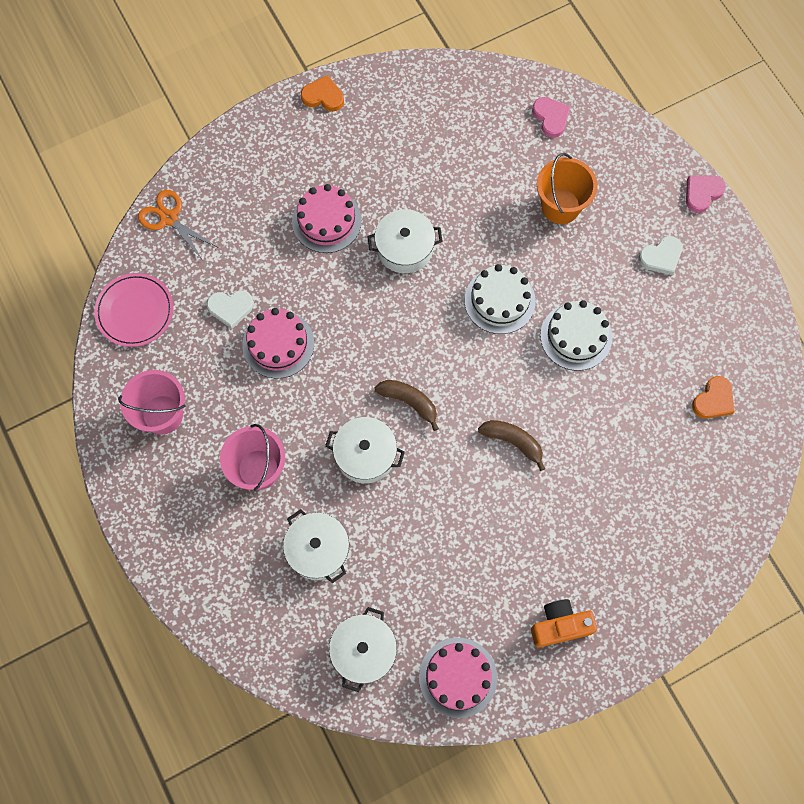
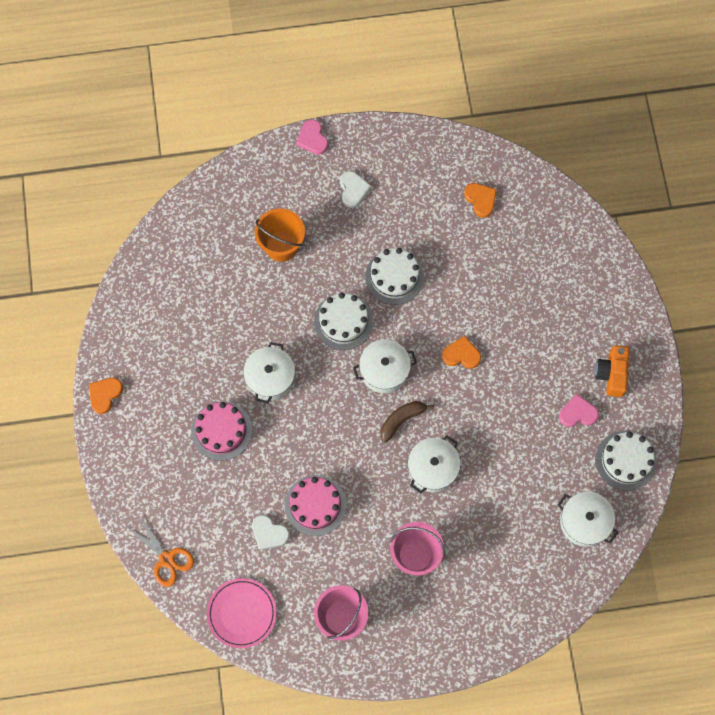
camera: 70 degrees left, 0 degrees up
(169, 218) = (166, 559): orange scissors -> orange scissors turned 105 degrees counterclockwise
(230, 308) = (269, 533): white heart -> white heart turned 105 degrees clockwise
(318, 550) = (496, 530): white pot -> white pot (384, 370)
(458, 677) = (626, 460): pink cake -> white cake
(513, 441) = (461, 355): brown banana -> orange heart
(551, 118) = (201, 223): pink heart -> pink heart (577, 413)

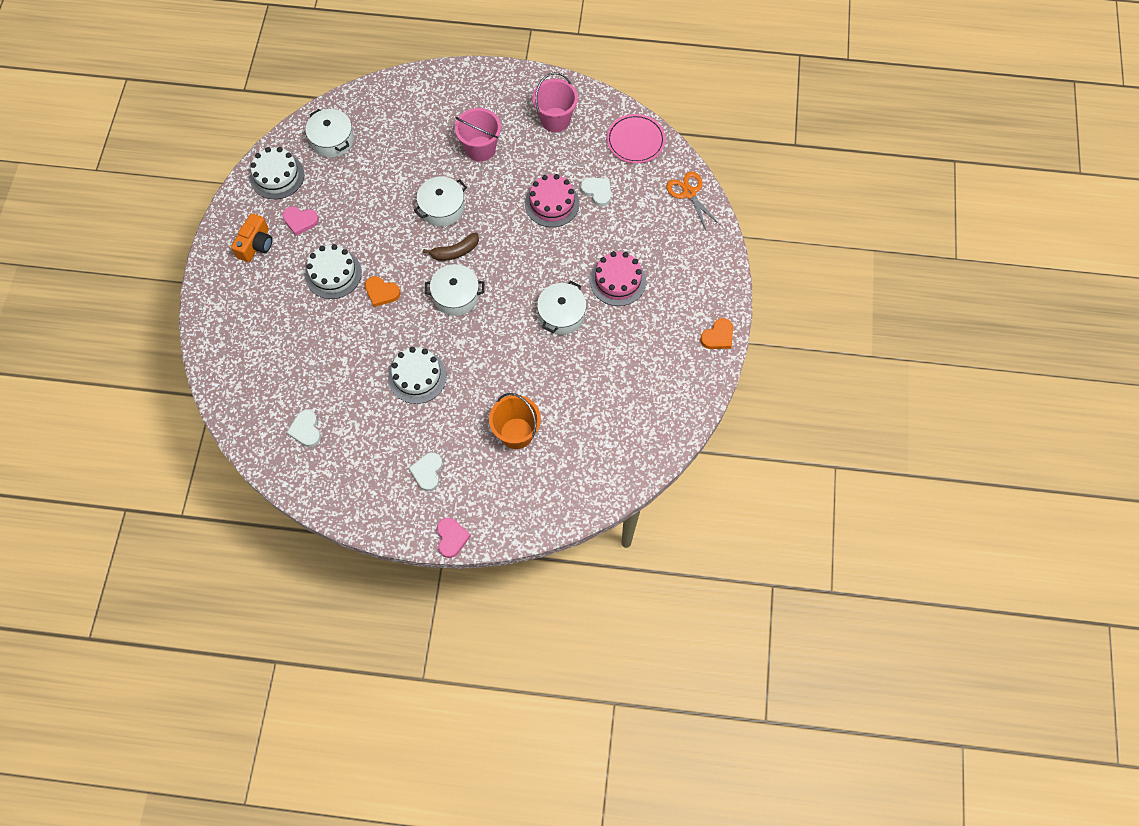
camera: 165 degrees left, 5 degrees down
(343, 321) = (479, 347): white cake -> white cake (333, 274)
(481, 200) = (306, 430): orange heart -> white heart

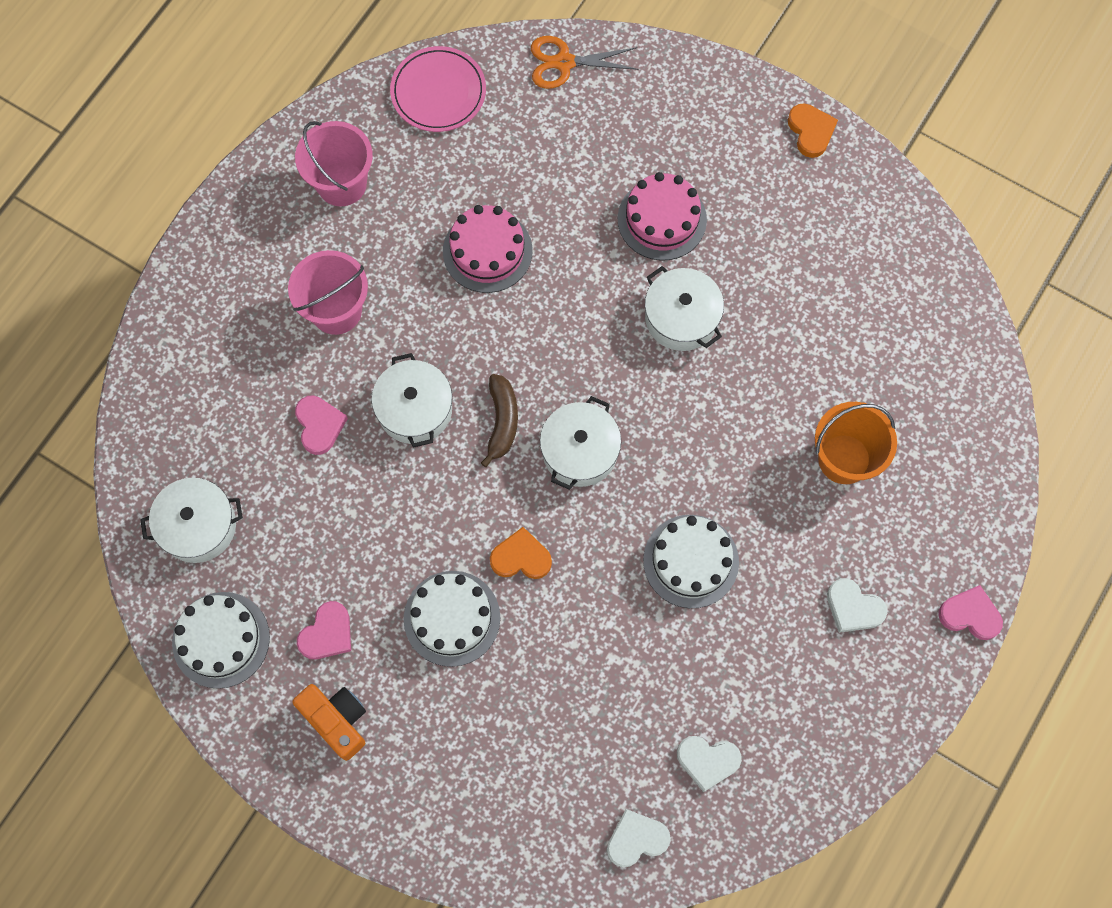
camera: 65 degrees left, 5 degrees up
(381, 292) = (521, 557): orange heart -> orange heart turned 135 degrees counterclockwise
(412, 169) = (319, 425): none -> pink heart
(597, 192) = (499, 181): white heart -> white heart (636, 839)

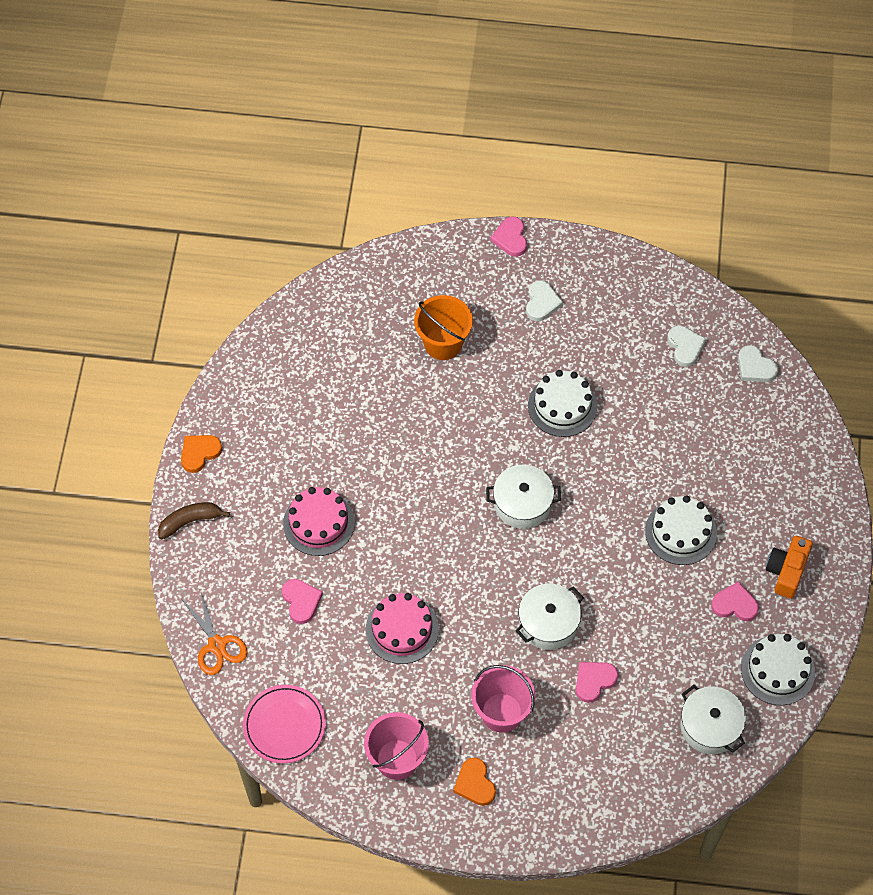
camera: 115 degrees left, 10 degrees down
(502, 421) = (527, 562): brown banana -> brown banana (190, 521)
(521, 557) = (616, 508): orange heart -> orange heart (475, 784)
(573, 163) = (301, 601): none -> pink heart
(681, 317) = (390, 480): white pot -> none

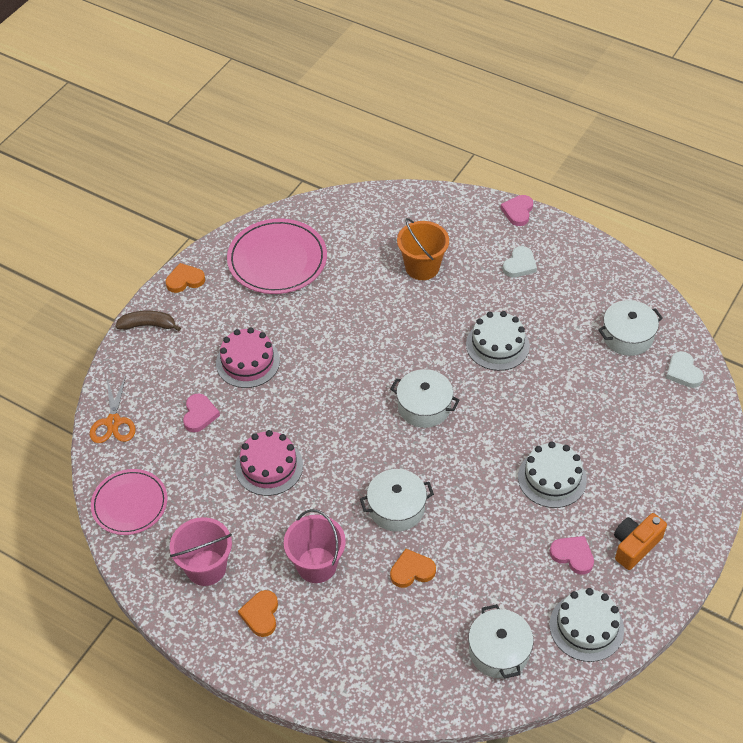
camera: 25 degrees right, 10 degrees down
(286, 391) = (277, 260): none -> pink plate
(594, 681) = (412, 571): pink heart -> orange heart
(685, 347) = (627, 336): white heart -> white pot

